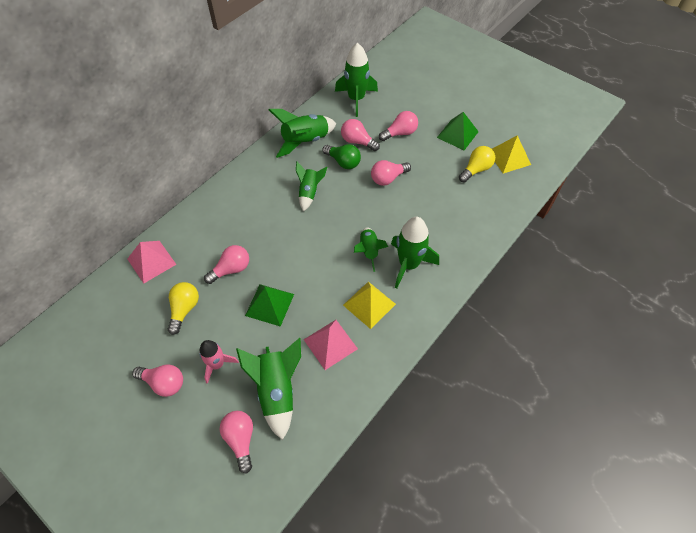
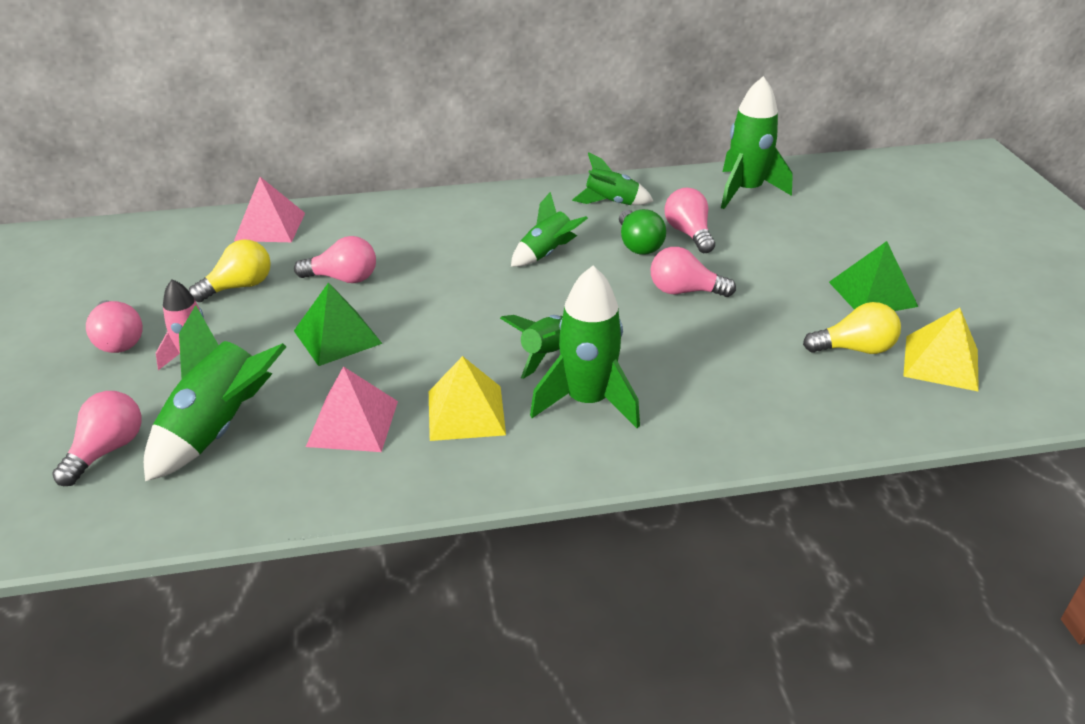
camera: 40 degrees right, 20 degrees down
(305, 141) = (611, 202): green rocket -> green rocket, size x0.63
(400, 133) = (770, 252): pink light bulb -> none

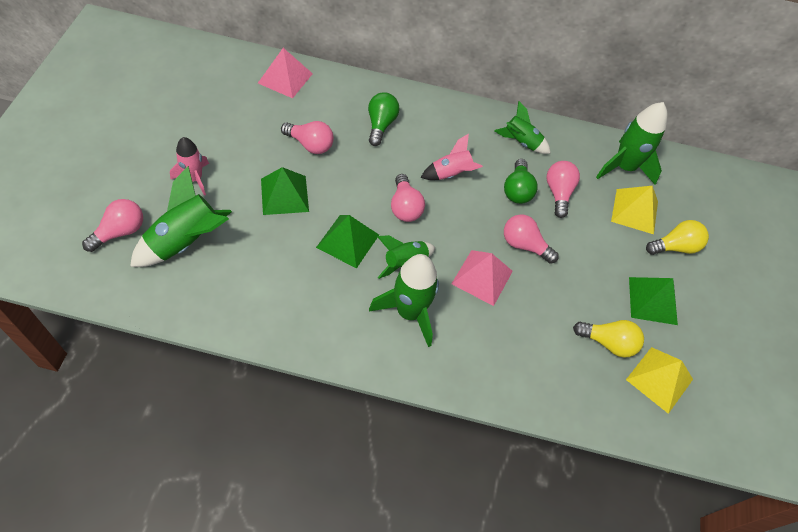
camera: 15 degrees right, 20 degrees up
(118, 340) = (157, 145): pink light bulb -> pink light bulb (405, 207)
(239, 287) = (244, 126): yellow light bulb -> yellow light bulb (675, 247)
(353, 423) = (263, 270): pink pyramid -> pink pyramid (482, 277)
(426, 235) = (380, 125): none -> green light bulb
(455, 356) = (348, 241): none -> green pyramid
(466, 412) = (332, 290): yellow pyramid -> yellow pyramid (634, 211)
(546, 254) = (451, 174): green rocket -> pink rocket

